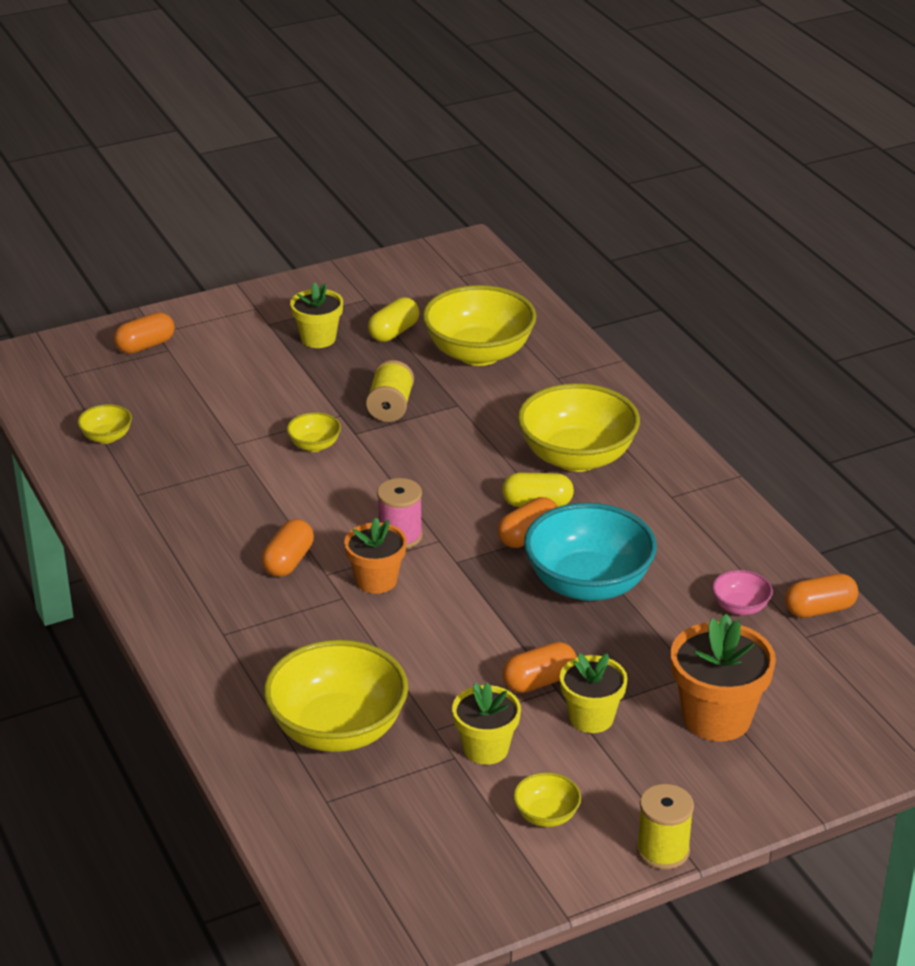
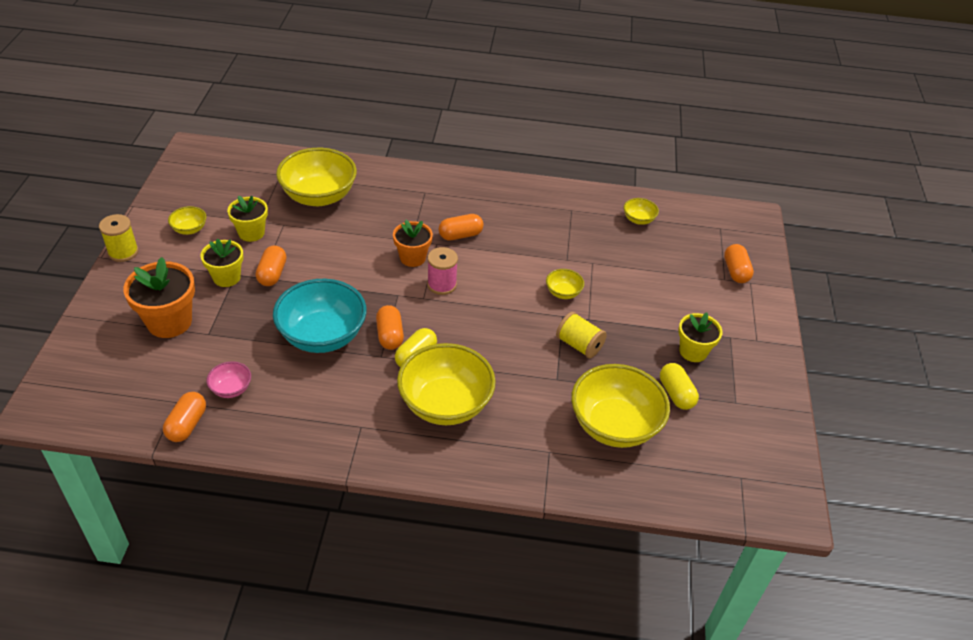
camera: 120 degrees right, 10 degrees up
(288, 561) = (460, 235): orange capsule -> orange capsule turned 75 degrees counterclockwise

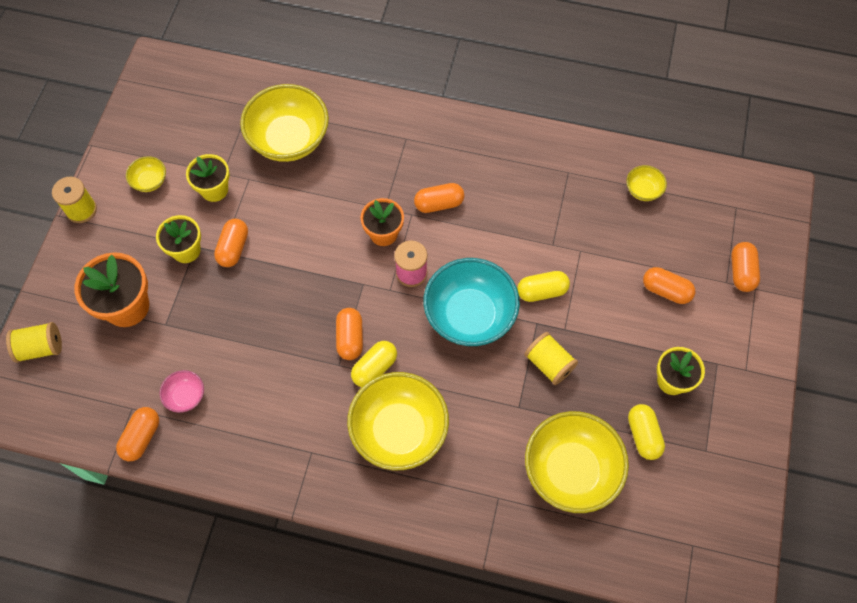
camera: 10 degrees right, 20 degrees up
(81, 358) = (40, 348): none -> yellow spool
(322, 336) = (280, 334): turquoise bowl -> turquoise bowl (470, 315)
(563, 292) = (542, 291): yellow bowl -> yellow capsule
(673, 287) = (666, 290): none -> orange capsule

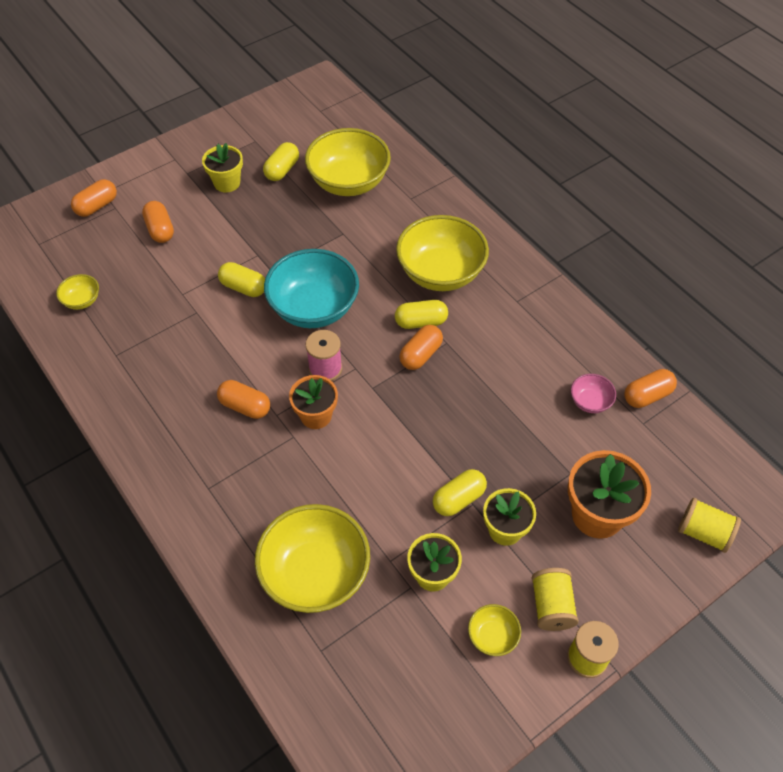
camera: 140 degrees left, 10 degrees down
(233, 248) = (458, 499): orange capsule -> yellow capsule
(549, 364) = (293, 242): yellow spool -> yellow spool (551, 606)

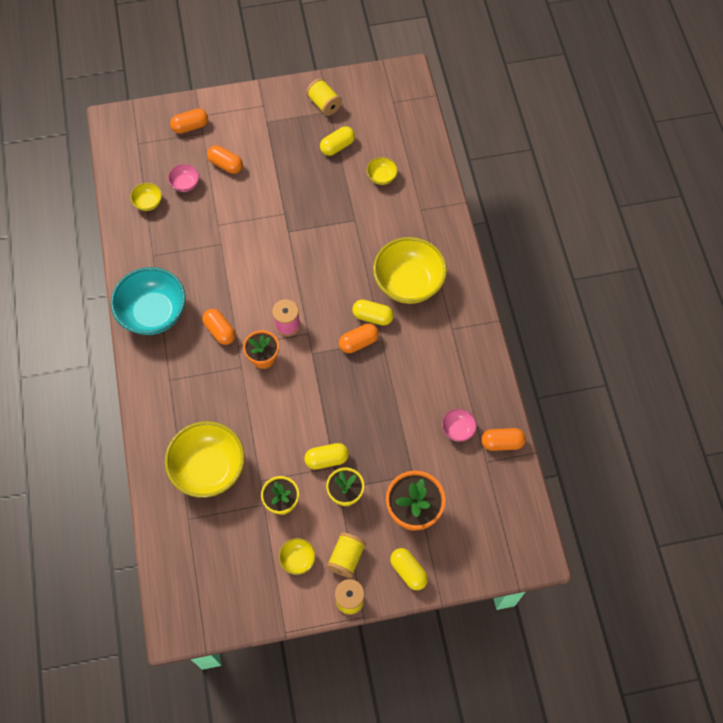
camera: 25 degrees right, 10 degrees up
(120, 265) = (185, 184): none -> pink bowl
(160, 230) = (226, 165): orange capsule -> orange capsule turned 60 degrees counterclockwise
(227, 183) = (291, 142): yellow flower pot -> none
(243, 287) = (262, 237): yellow capsule -> yellow capsule (408, 571)
(314, 308) = (303, 274): turquoise bowl -> turquoise bowl (153, 313)
(349, 182) = (381, 177): yellow bowl -> yellow bowl, size x0.45
(703, 533) = (478, 557): yellow spool -> yellow spool (324, 104)

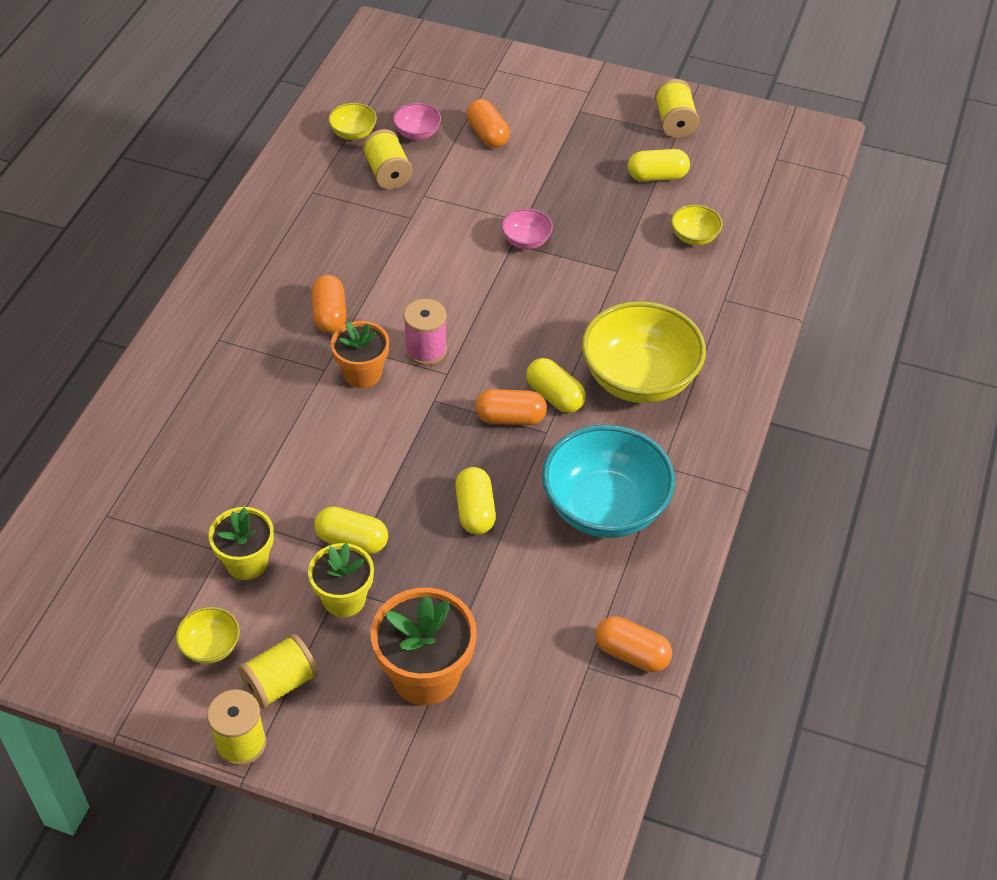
camera: 30 degrees right, 15 degrees down
(153, 313) = (260, 255): turquoise bowl -> turquoise bowl (605, 507)
(187, 220) = (388, 173): none -> yellow spool
(190, 126) = (474, 75): orange capsule -> none
(209, 468) = (183, 468): yellow bowl -> none
(408, 571) = (357, 752): yellow capsule -> yellow capsule (475, 511)
(458, 429) = (575, 601): pink bowl -> pink bowl (526, 241)

